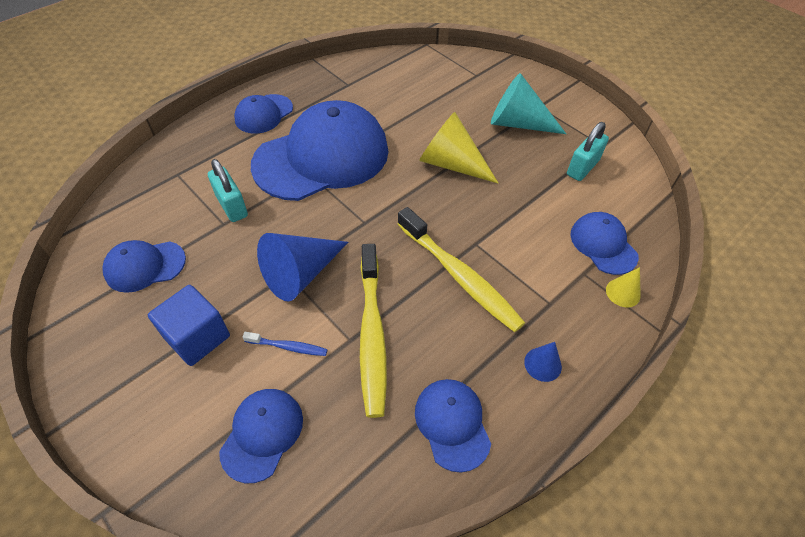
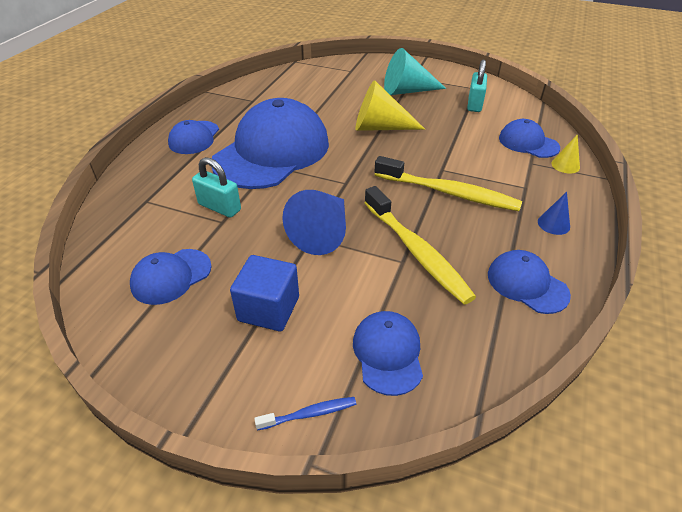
camera: 25 degrees left, 10 degrees down
(288, 347) = (356, 285): blue toothbrush -> blue toothbrush (309, 414)

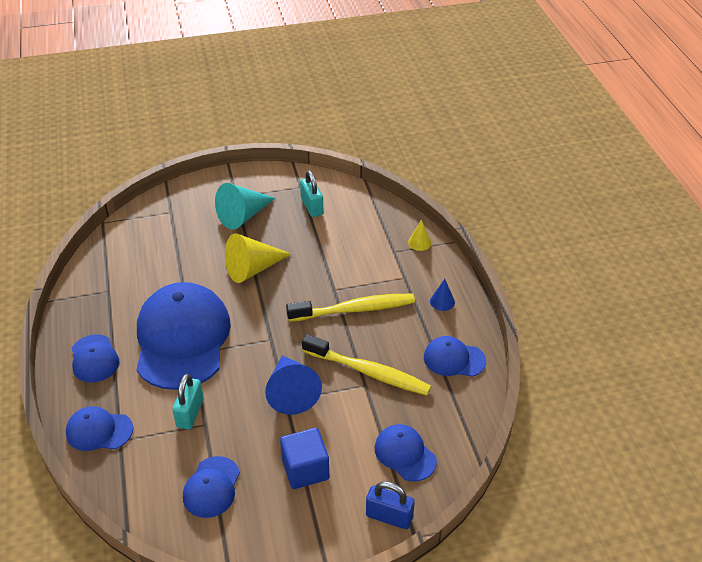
camera: 35 degrees left, 0 degrees up
(219, 207) = (190, 413): turquoise padlock -> turquoise padlock turned 75 degrees counterclockwise
(309, 414) = (389, 516): blue toothbrush -> blue padlock
(528, 143) = (380, 232): blue cap -> blue cap (99, 431)

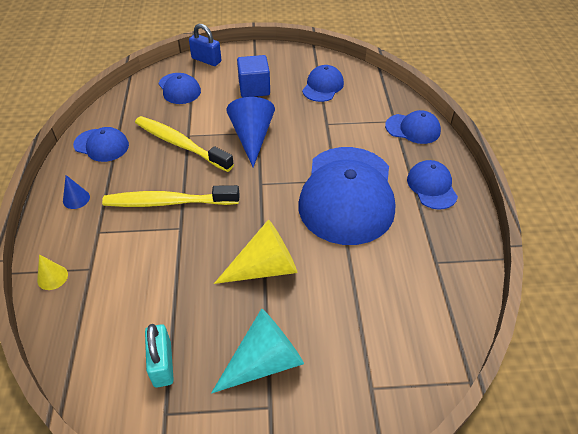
camera: 170 degrees left, 5 degrees up
(190, 413) = (339, 132): turquoise padlock -> none

